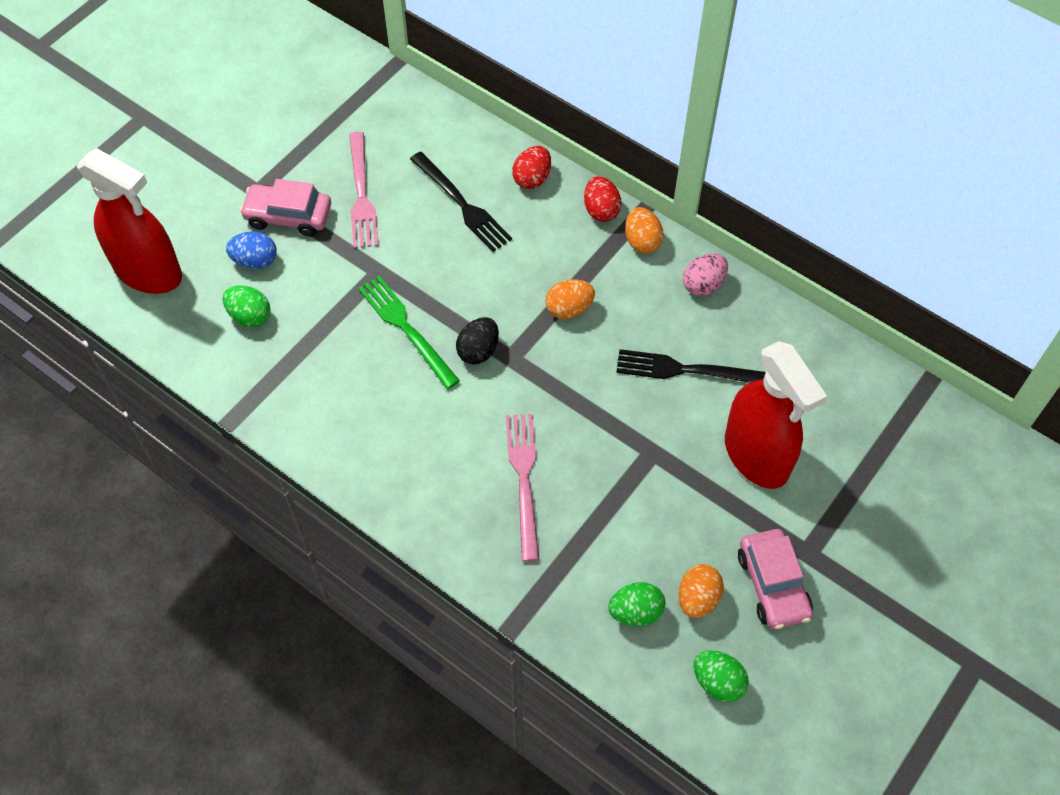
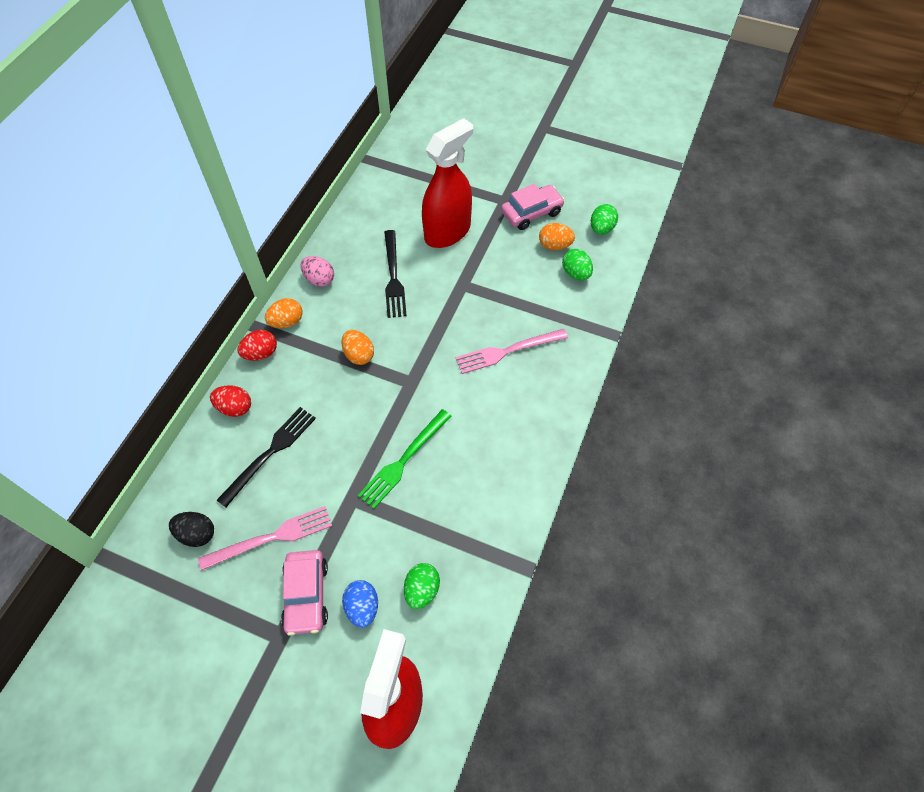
camera: 105 degrees left, 0 degrees up
(478, 350) = (411, 405): black egg -> black egg (197, 534)

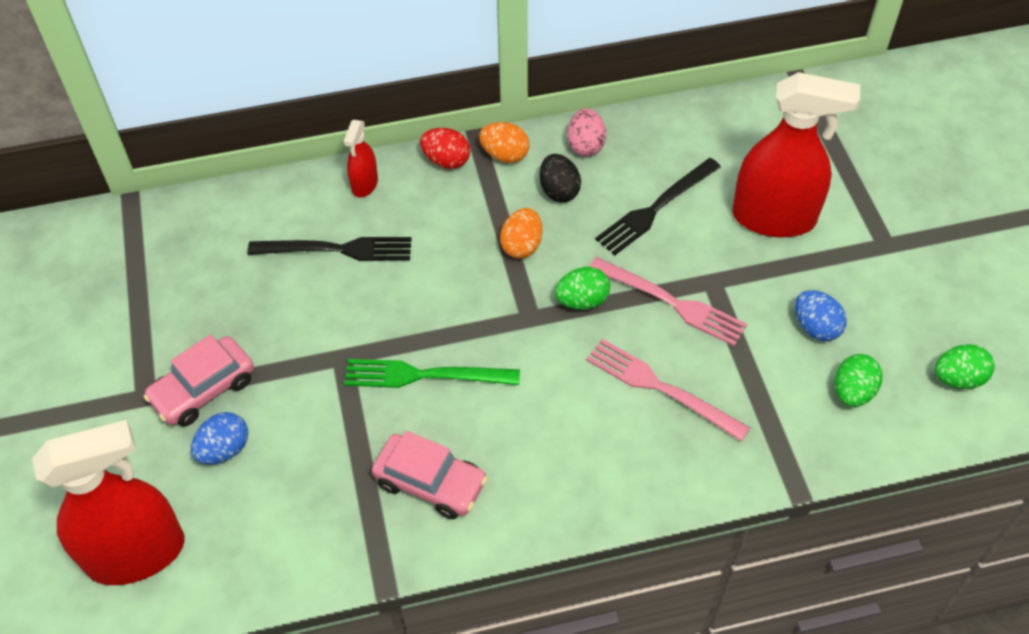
camera: 55 degrees right, 5 degrees down
(197, 534) = (204, 252): black egg -> black egg (559, 191)
(235, 408) = (364, 184): red egg -> red spray bottle
(271, 538) = (244, 316): pink fork -> pink fork (672, 303)
(422, 590) = (282, 494): green egg -> green egg (582, 301)
(527, 261) = (815, 327): none -> blue egg
(531, 213) = (897, 285): pink car -> pink car (430, 482)
(554, 245) = (872, 342): orange egg -> none

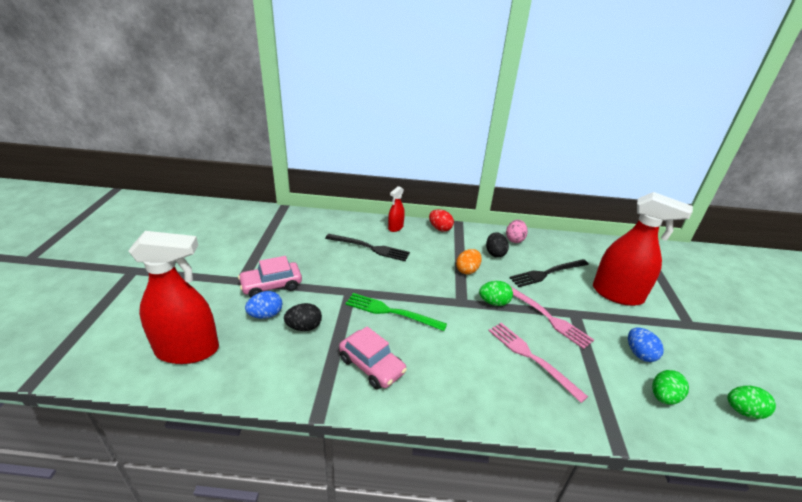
camera: 15 degrees right, 20 degrees down
(297, 451) = (304, 327): none -> black egg
(505, 155) = (470, 233): orange egg -> none

